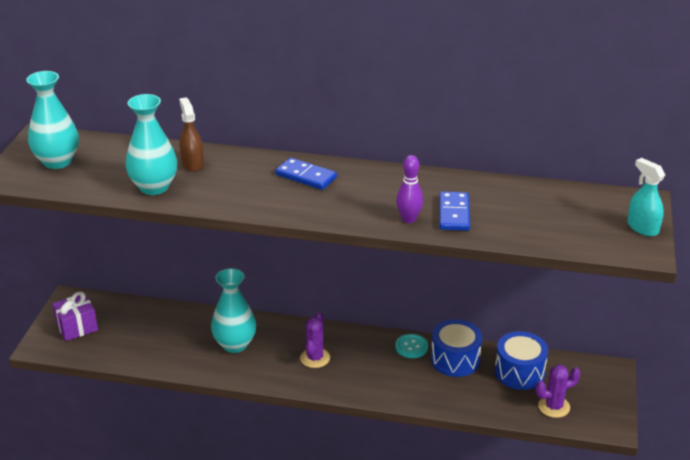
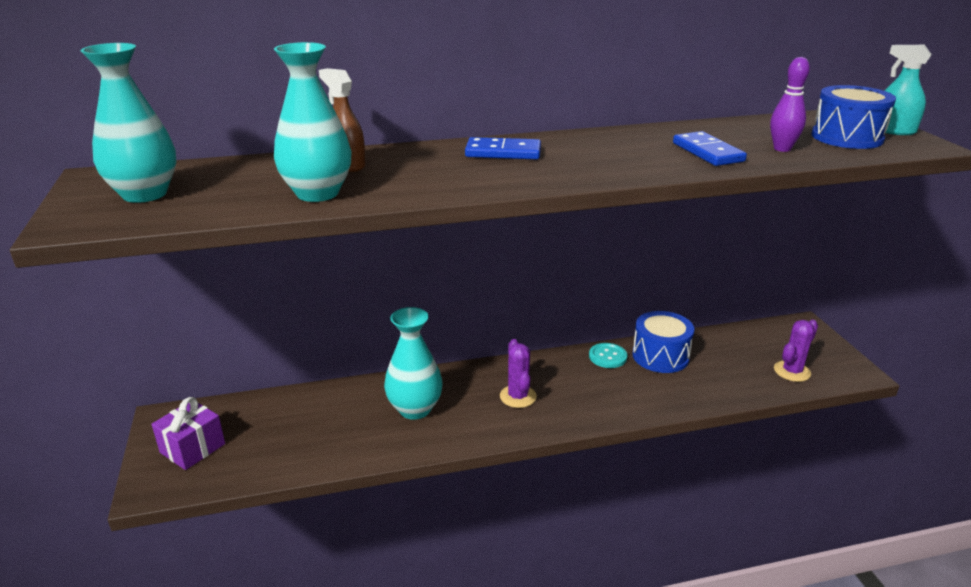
camera: 25 degrees left, 5 degrees down
(409, 219) = (669, 165): purple bowling pin -> purple bowling pin (782, 149)
(519, 372) = (729, 350): blue drum -> blue drum (847, 137)

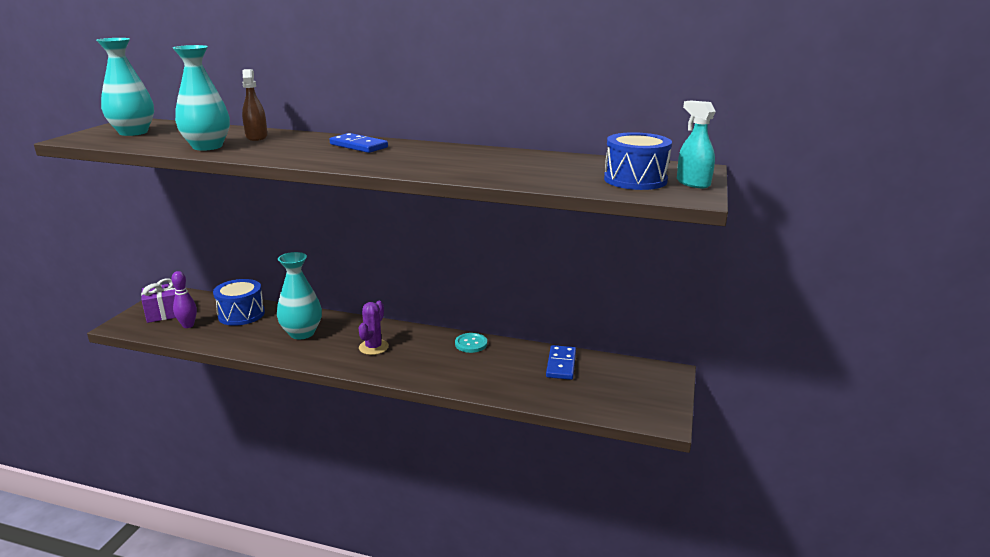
camera: 30 degrees right, 5 degrees down
(660, 356) = (511, 356): blue drum -> blue drum (241, 314)
(708, 152) = (493, 169): blue domino -> blue domino (561, 364)
(782, 149) = (557, 177): purple bowling pin -> purple bowling pin (188, 325)
(792, 371) = (604, 400): purple cactus -> none

